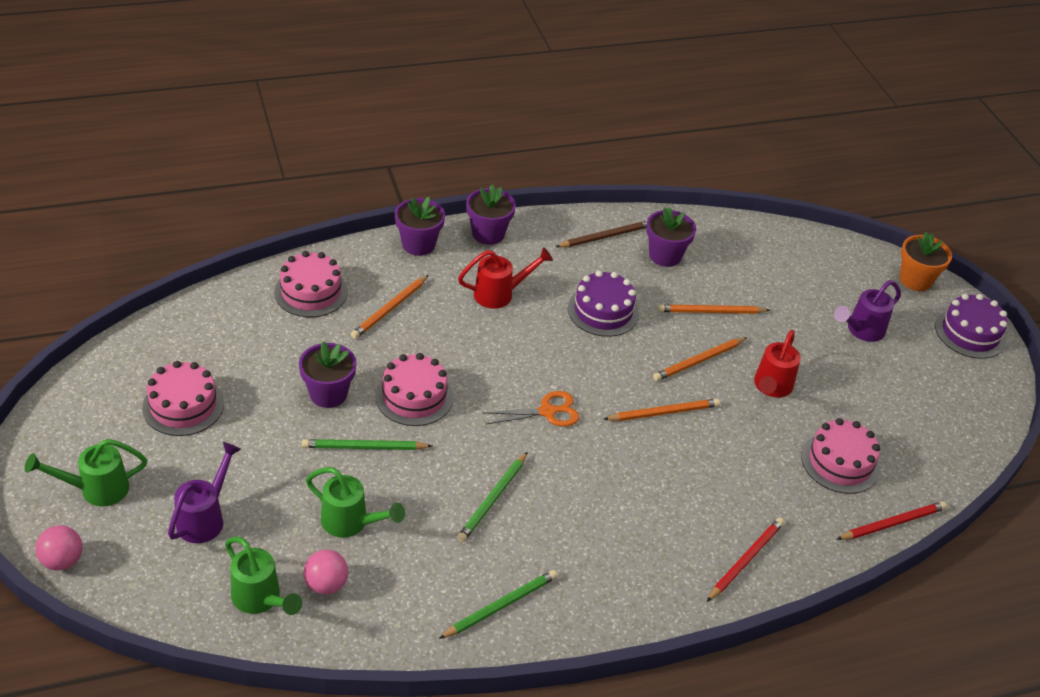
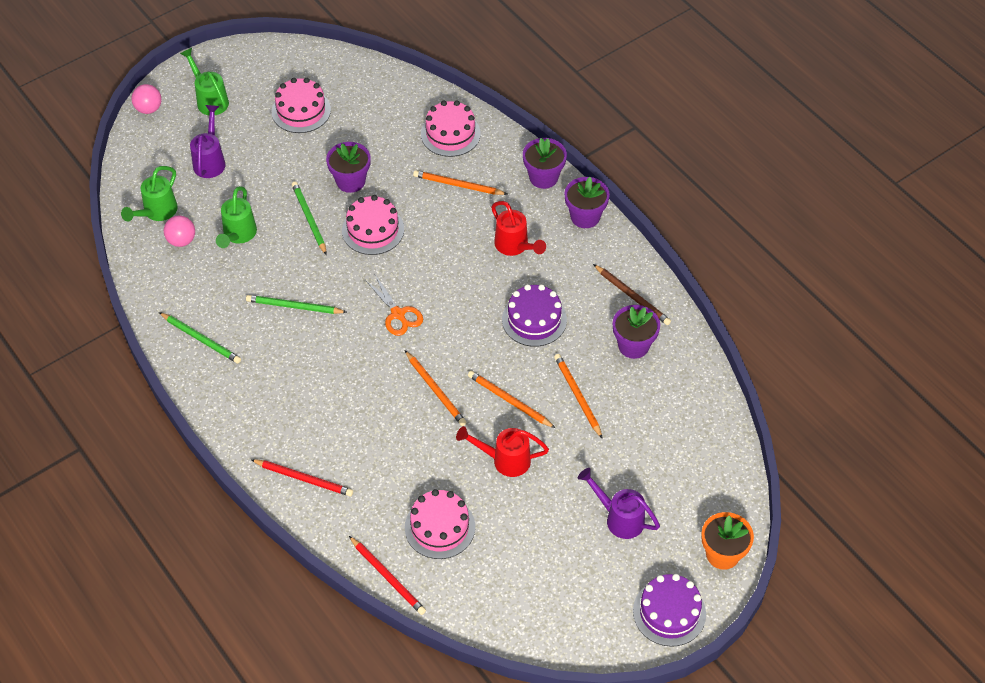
camera: 75 degrees right, 10 degrees up
(205, 517) = (210, 160): purple watering can -> purple watering can turned 90 degrees counterclockwise

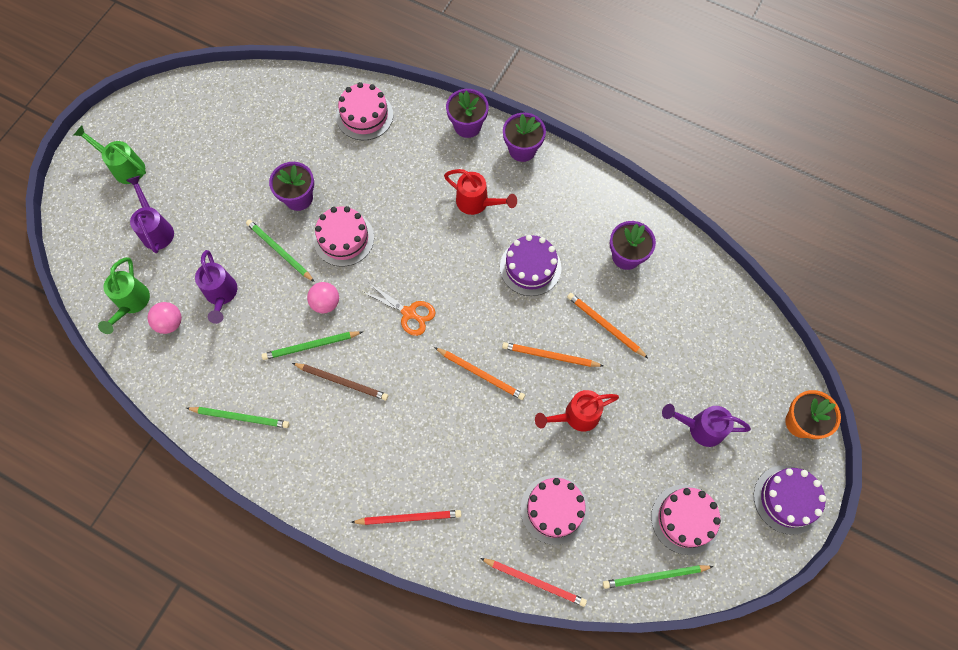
camera: 25 degrees left, 15 degrees up
(149, 109) = (69, 199): pink ball -> pink ball (326, 303)
(238, 235) = (221, 295): green watering can -> purple watering can
(301, 111) = (216, 145): pink cake -> pink cake (685, 519)
(458, 185) = (397, 163): orange pencil -> none
(501, 620) = (655, 576): none -> green pencil
(632, 296) = (601, 209): brown pencil -> brown pencil (342, 381)

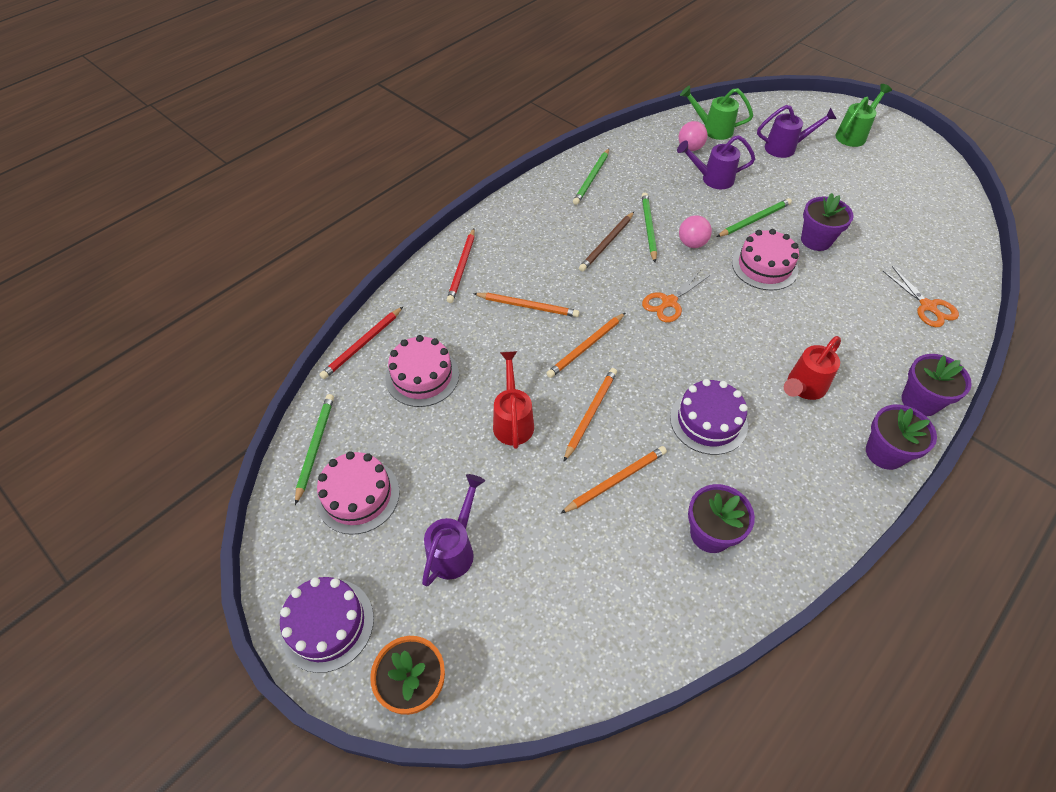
camera: 105 degrees right, 15 degrees down
(364, 115) = (928, 306): pink cake -> orange scissors
(445, 437) = (528, 306): none -> orange pencil

